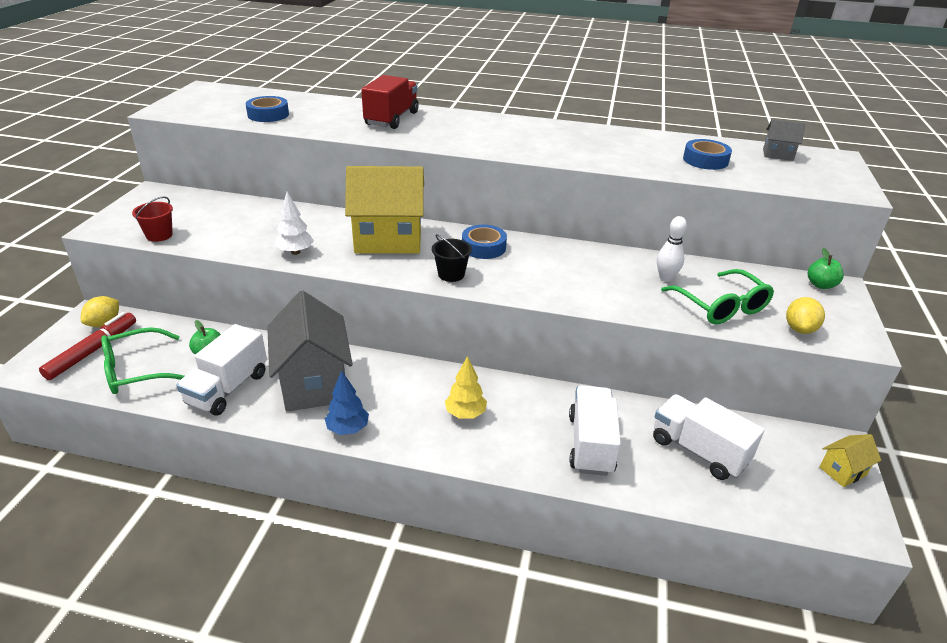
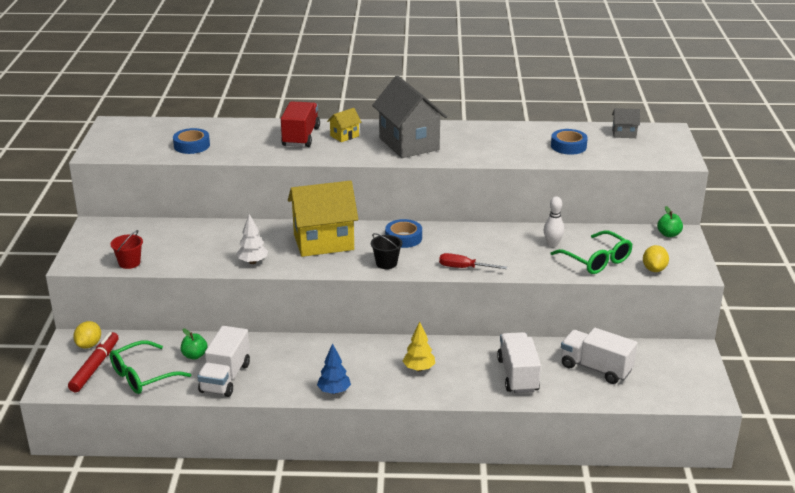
camera: 10 degrees left, 5 degrees down
(314, 383) = (292, 365): grey house -> grey house (409, 144)
(545, 293) = (464, 268): none -> red screwdriver
(842, 471) = (697, 366): yellow house -> yellow house (344, 136)

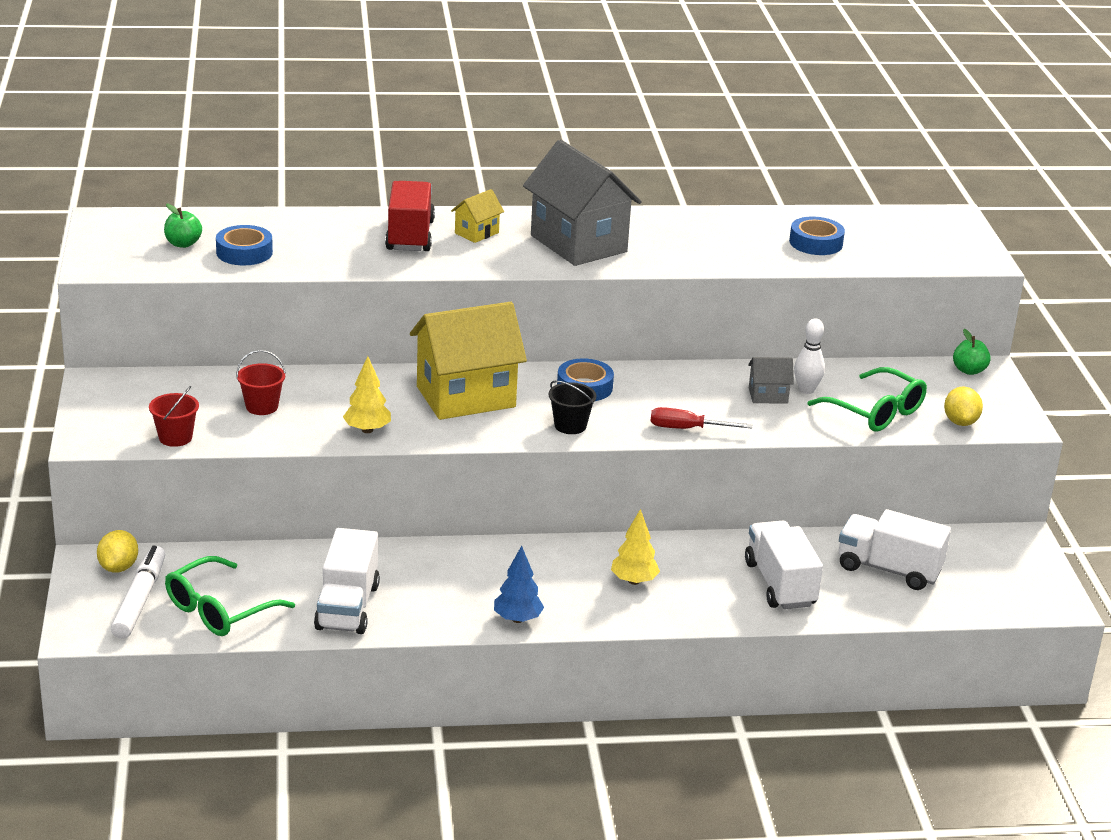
camera: 10 degrees left, 0 degrees up
(95, 367) = (140, 600): red marker -> white marker
(190, 244) = (262, 407): none -> red bucket
(194, 355) = (290, 576): green apple -> green apple (183, 244)
(253, 262) = (367, 430): white tree -> yellow tree
(624, 134) = (891, 222): grey house -> grey house (768, 396)

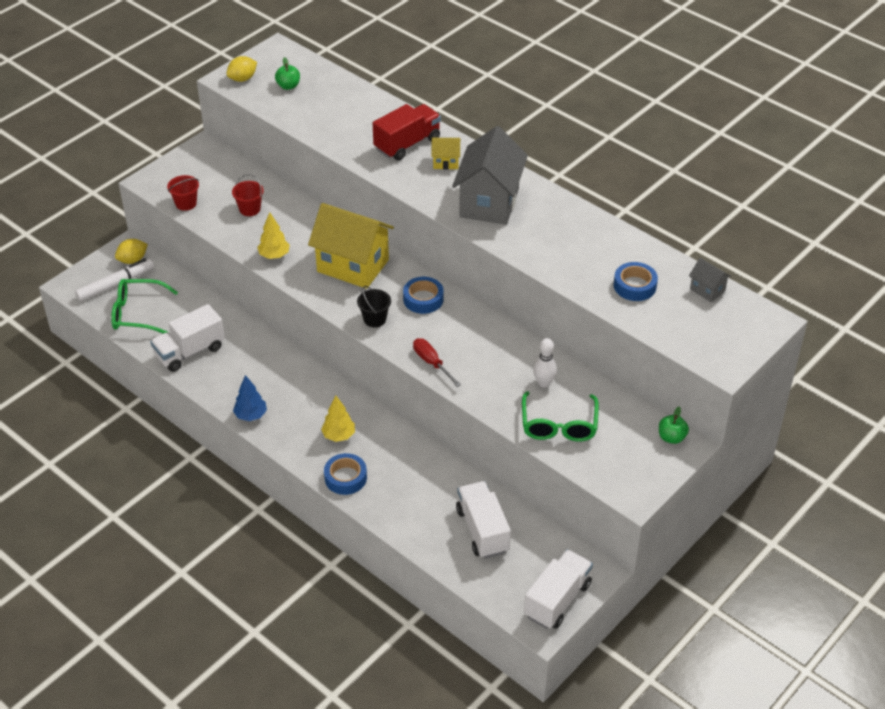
camera: 50 degrees right, 15 degrees up
(244, 252) = (307, 108): blue tape -> blue tape (345, 478)
(768, 396) = (514, 372): grey house -> grey house (707, 290)
(780, 584) = (408, 494): white truck -> white truck (557, 600)
(960, 422) = (598, 468): yellow lemon -> yellow lemon (242, 79)

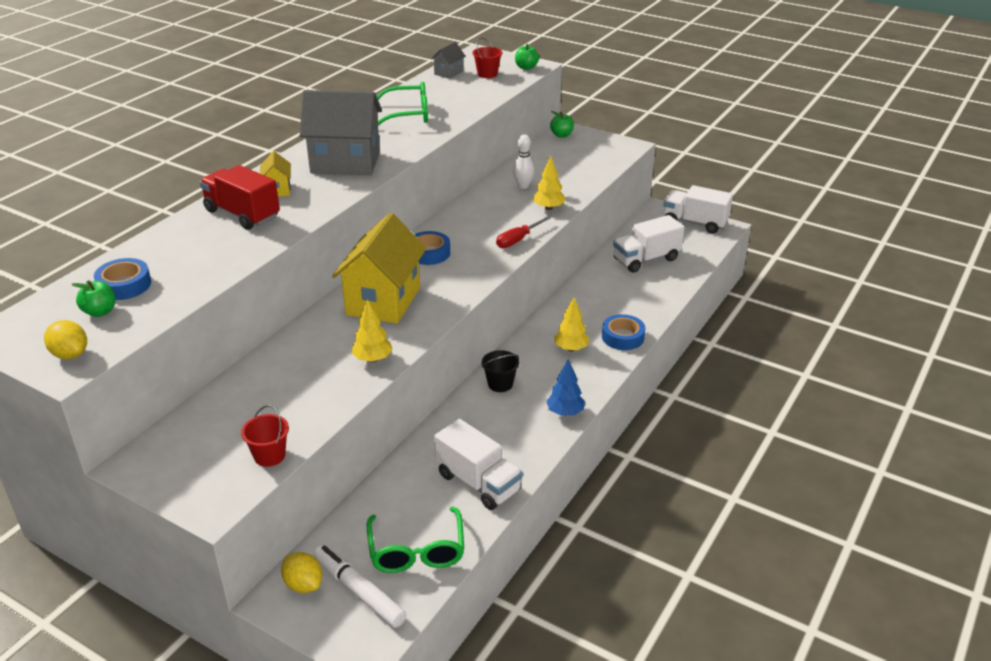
camera: 100 degrees left, 10 degrees down
(249, 209) = (282, 394): red bucket -> red bucket (487, 74)
(375, 319) = (466, 277): black bucket -> black bucket (500, 384)
(491, 396) = (548, 208): none -> yellow tree
(559, 425) = (570, 177): green glasses -> green glasses (408, 115)
(634, 286) = (452, 97): blue tape -> blue tape (124, 285)
(720, 359) = (526, 67): none -> green apple

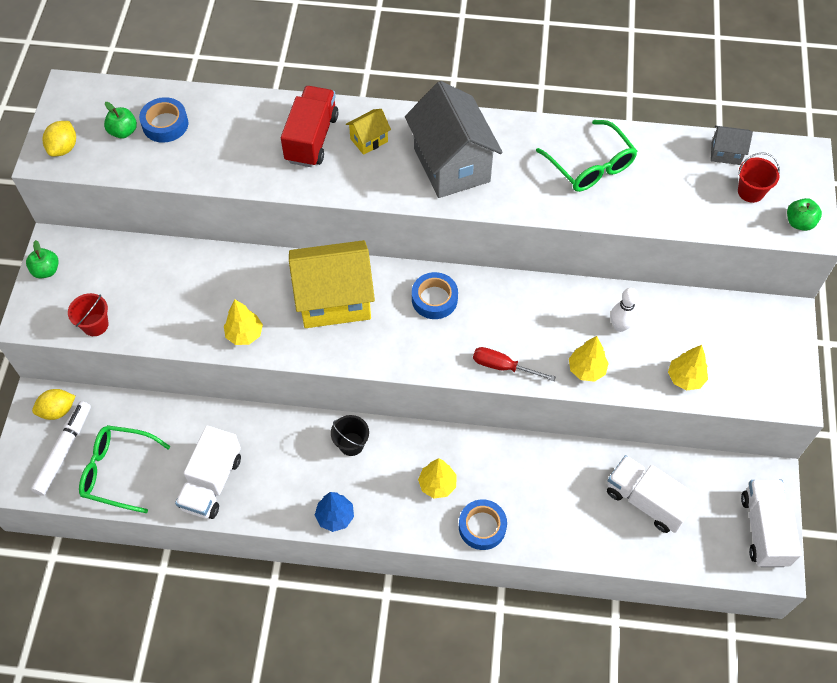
camera: 65 degrees right, 25 degrees up
(303, 584) = (58, 410): yellow lemon -> yellow lemon turned 45 degrees clockwise
(416, 551) = (117, 471): green glasses -> green glasses turned 45 degrees clockwise
(561, 135) = (771, 316): green apple -> green apple (46, 270)
(585, 175) = (685, 378): none -> yellow tree

